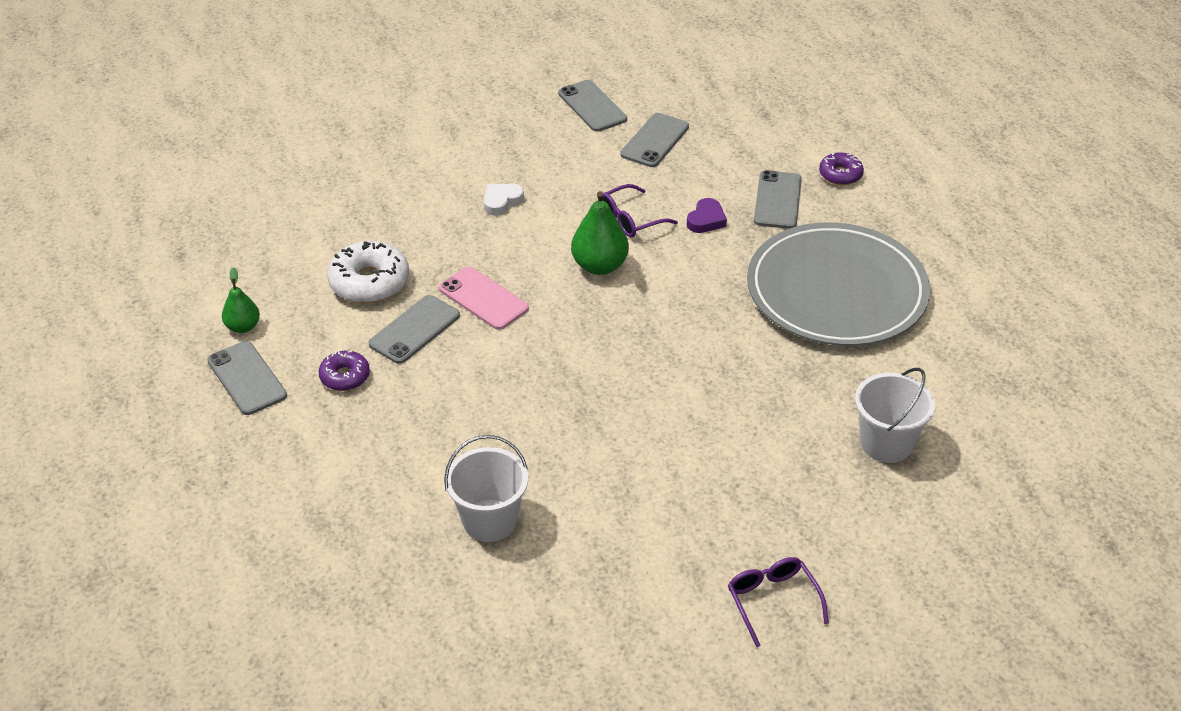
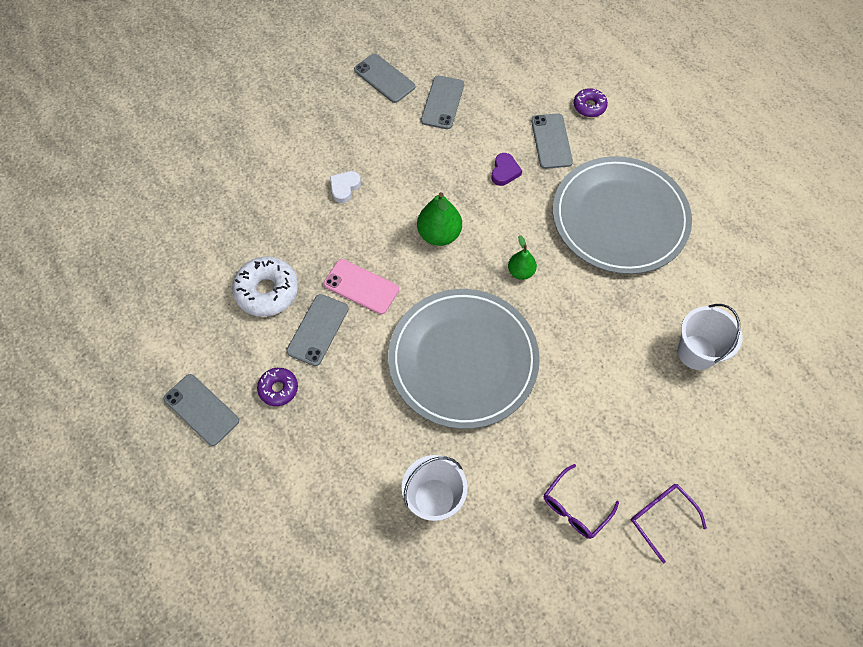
camera: 15 degrees left, 20 degrees up
(243, 327) = (181, 359): green pear -> green pear (521, 272)
(580, 393) = (463, 360): none -> grey plate
(631, 219) = (449, 183): purple glasses -> purple glasses (575, 507)

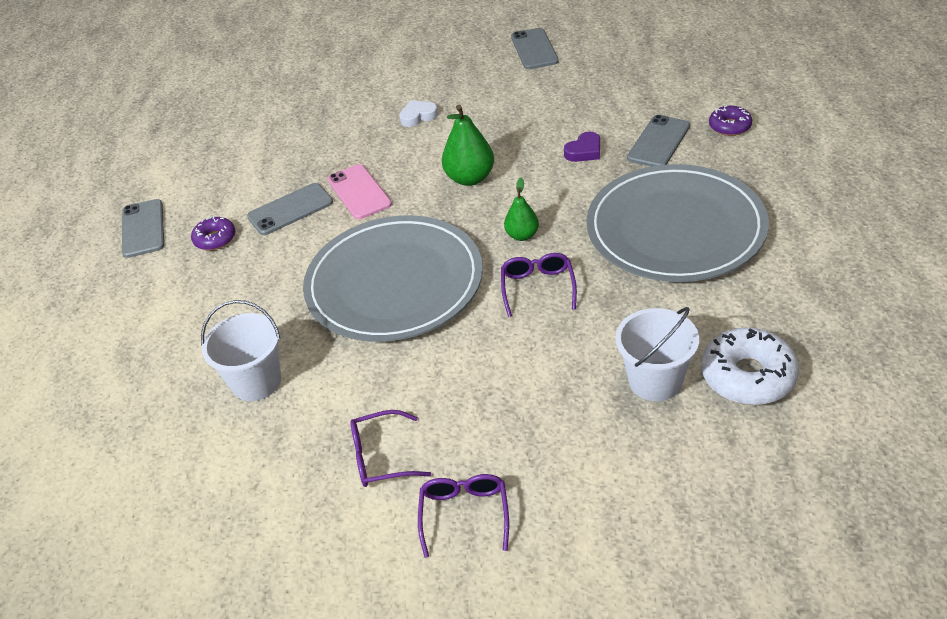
camera: 40 degrees right, 20 degrees down
(267, 291) = (278, 167): white donut -> white donut (748, 376)
(442, 102) = (573, 81): grey phone -> none
(567, 313) = (538, 288): none -> purple glasses

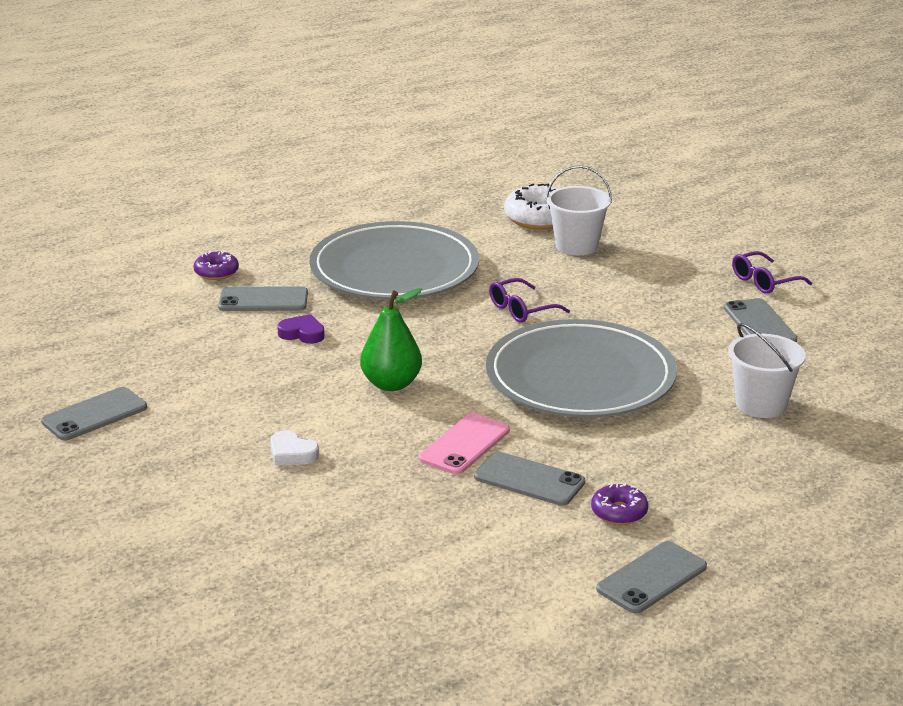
camera: 125 degrees left, 15 degrees down
(381, 457) = (759, 324): purple glasses -> grey phone
(522, 235) = (459, 333): green pear -> none

